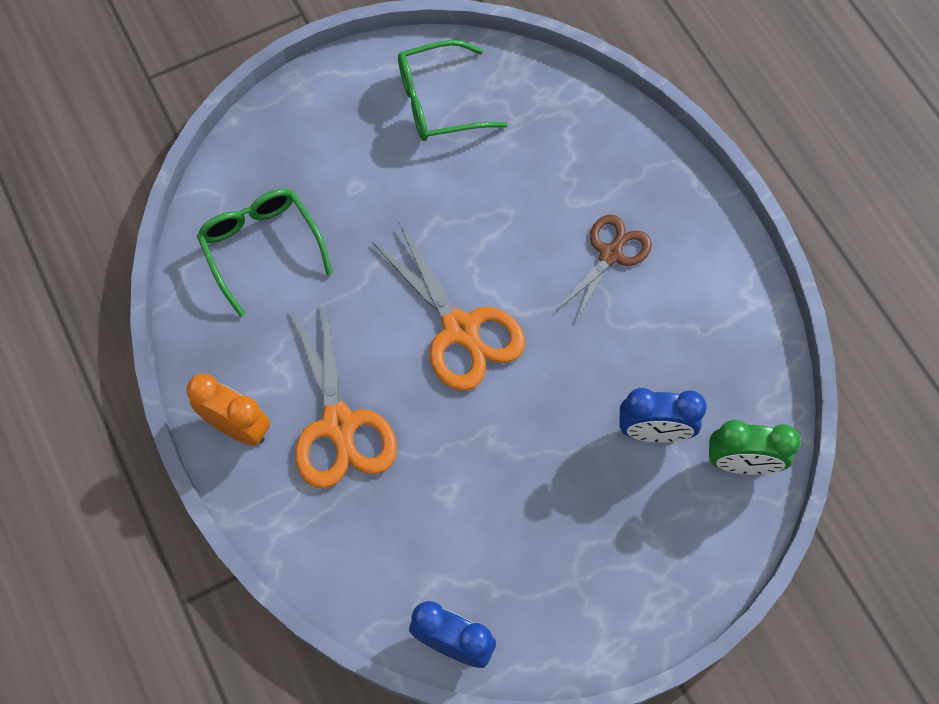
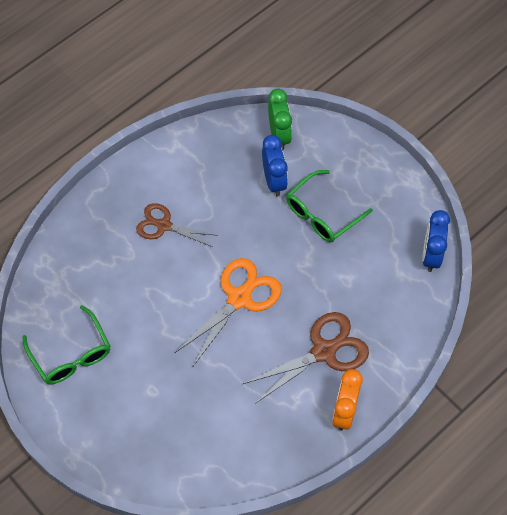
camera: 105 degrees left, 5 degrees down
(261, 247) = (214, 438): green glasses -> green glasses (322, 214)
(339, 424) = (323, 351): orange scissors -> brown scissors

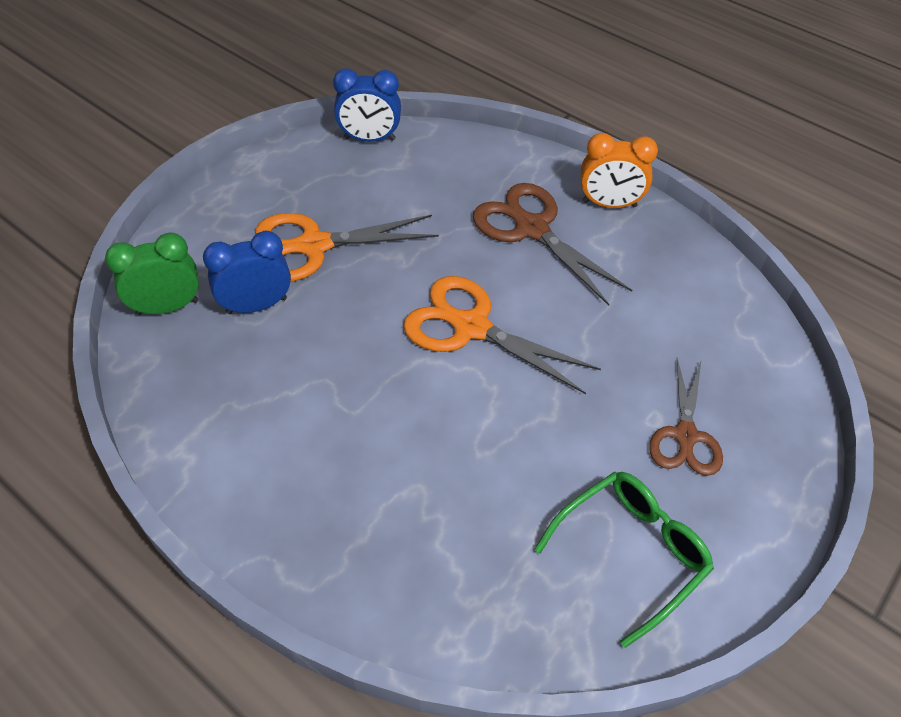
camera: 100 degrees left, 10 degrees down
(164, 225) = (352, 446): brown scissors -> brown scissors (685, 435)
(322, 214) = (314, 246): green glasses -> orange scissors

